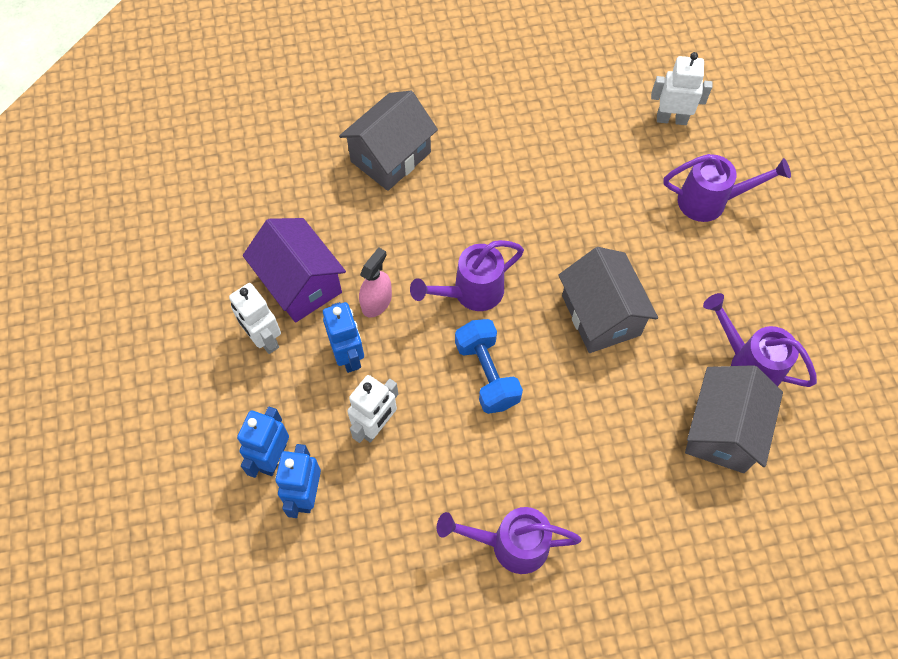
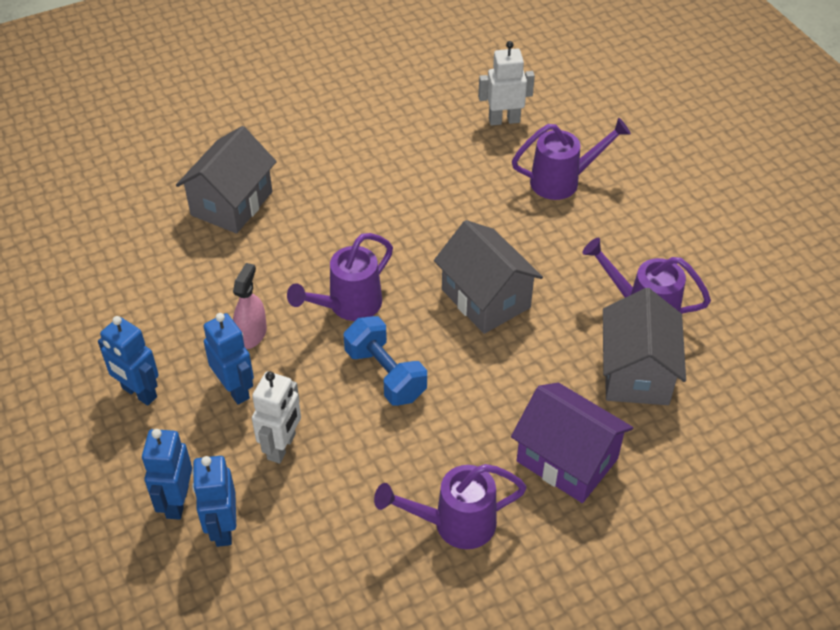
camera: 15 degrees left, 15 degrees down
(264, 339) = (139, 393): white robot -> blue robot
(300, 284) = (165, 334): purple house -> purple house (567, 460)

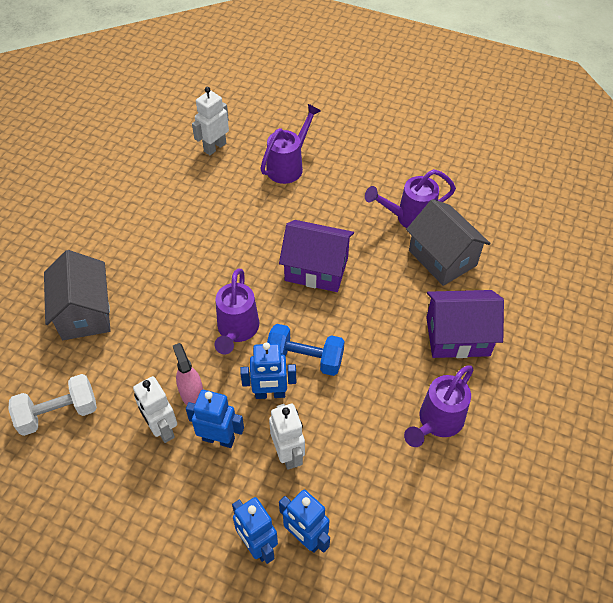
camera: 40 degrees left, 5 degrees up
(129, 275) = (58, 413): none -> white dumbbell
(139, 393) = (153, 491): blue robot -> blue robot (270, 394)
(197, 346) = (162, 429): none -> white robot
(485, 298) = (316, 269): grey house -> purple house

